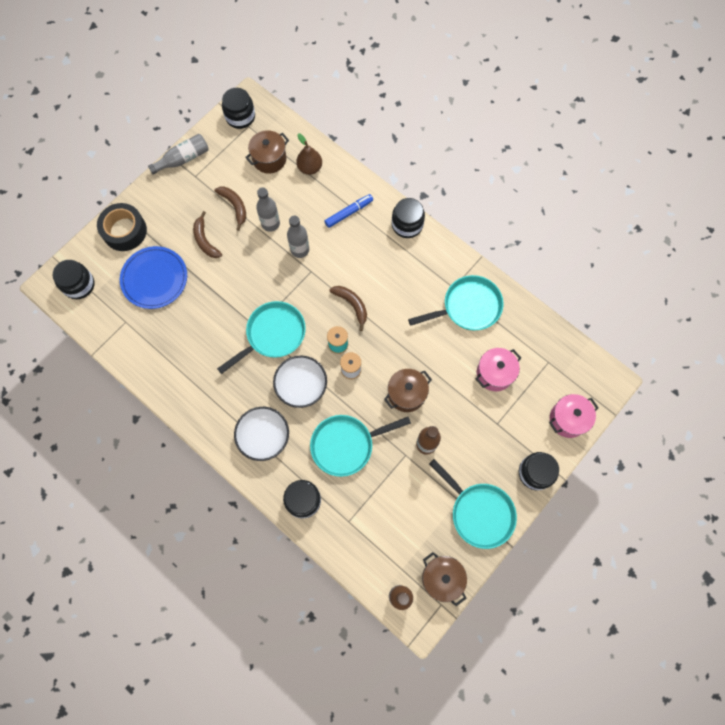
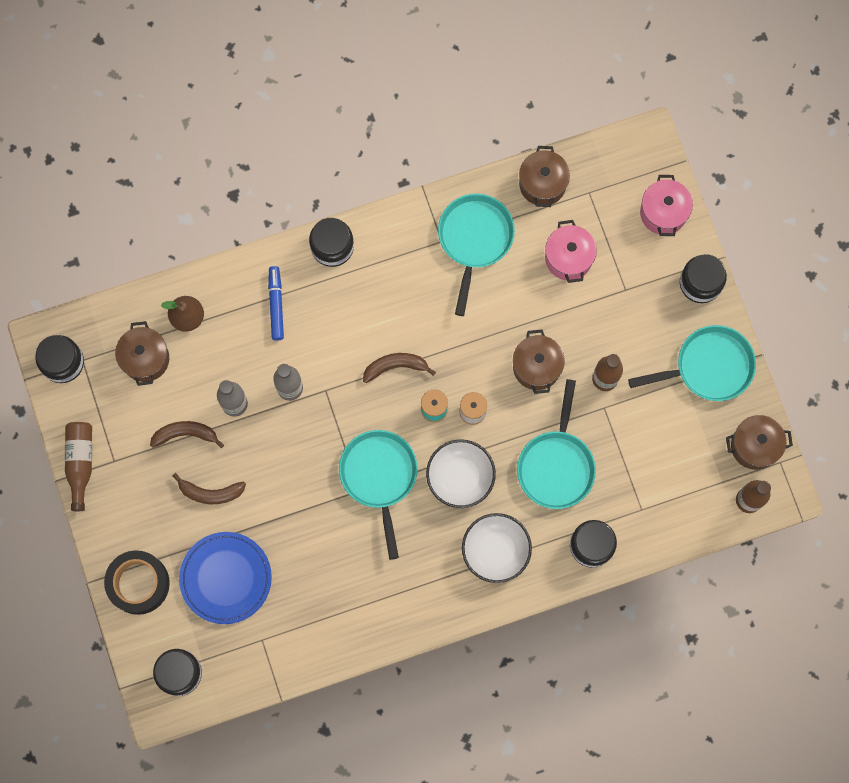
camera: 60 degrees left, 5 degrees up
(183, 159) = (80, 463): grey bottle -> brown bottle
(534, 329) = (542, 184): none -> brown pot

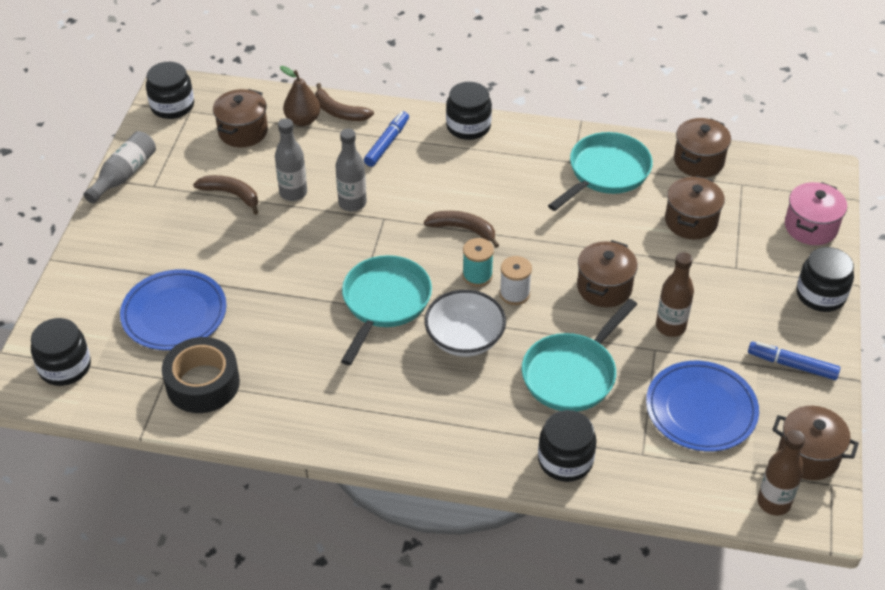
camera: 30 degrees right, 30 degrees down
(80, 463) = (124, 175): brown bottle -> grey bottle
(138, 583) = (93, 281): black tape -> black tape (203, 383)
(211, 493) = (217, 245): brown banana -> brown banana (339, 112)
(495, 550) = (457, 416): white bowl -> none
(568, 258) = (691, 221): pink pot -> brown pot
(663, 446) = (701, 409): none -> blue plate
(709, 367) = (792, 365): turquoise pan -> blue marker

